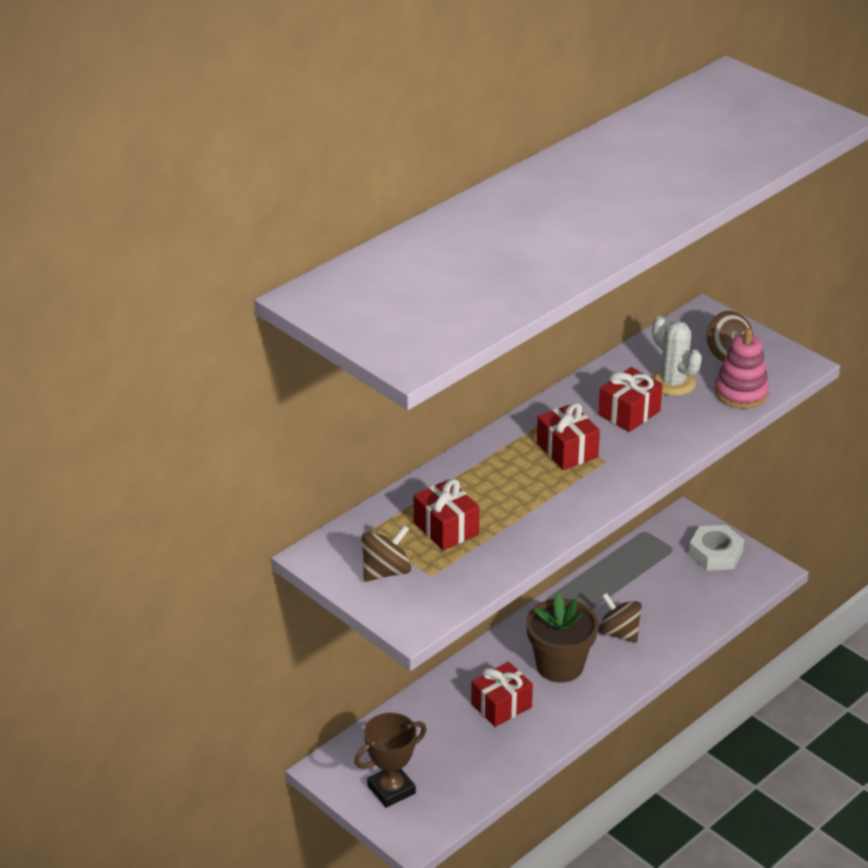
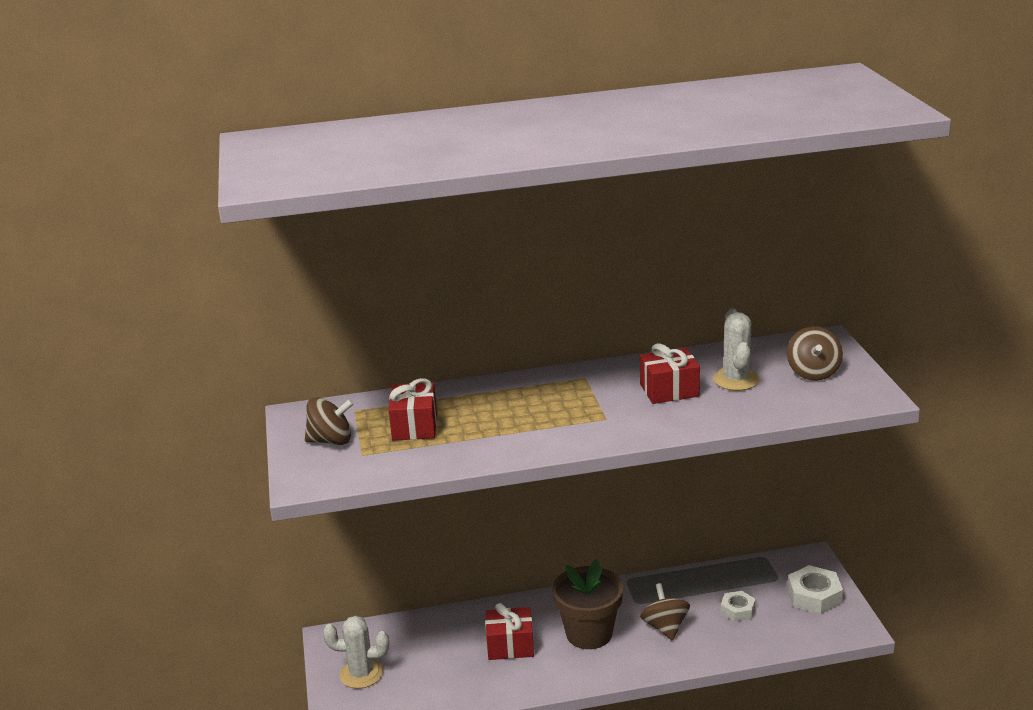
camera: 35 degrees right, 10 degrees down
(391, 789) = (361, 674): brown trophy -> white cactus
(567, 450) = (582, 402): red gift -> none
(665, 592) = (737, 610): none -> white nut
(741, 393) = (792, 403): pink stacking toy -> none

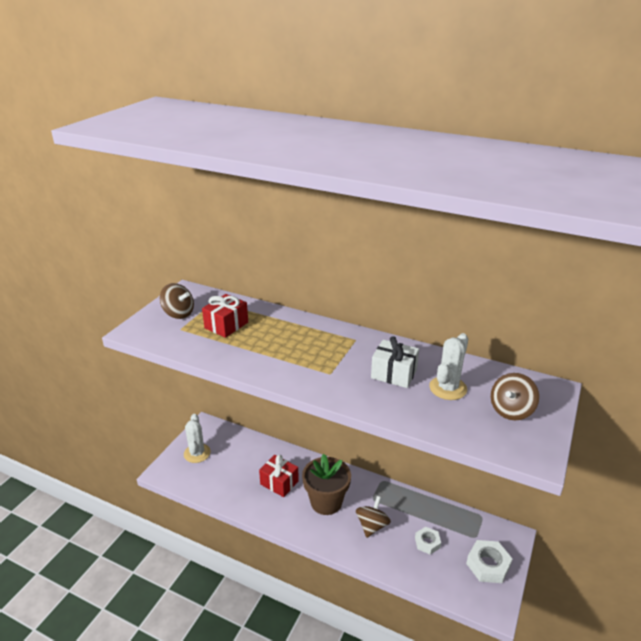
camera: 35 degrees right, 5 degrees up
(361, 674) = (197, 453): white cactus -> white cactus turned 45 degrees clockwise
(669, 390) = (394, 374): red gift -> white gift

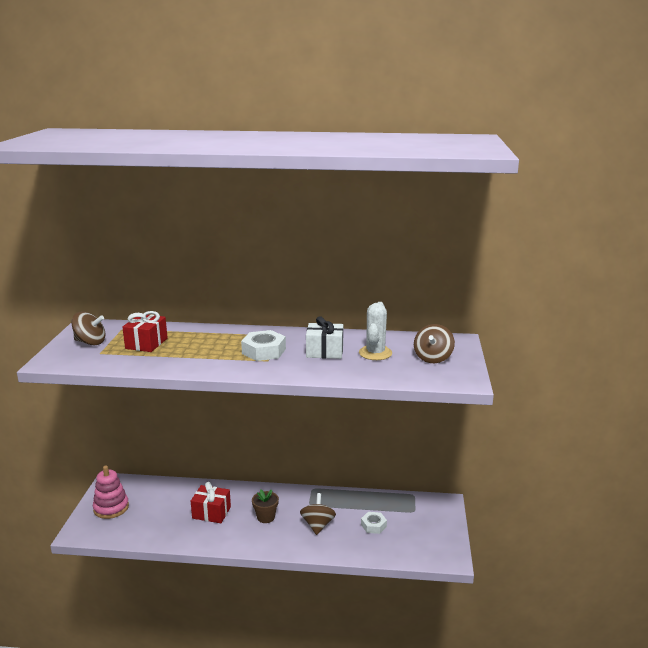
camera: 20 degrees left, 10 degrees down
(197, 453) = (111, 508): white cactus -> pink stacking toy
(326, 502) = (266, 517): brown flower pot -> brown flower pot, size x0.55
(488, 565) = (432, 528): white nut -> white nut (264, 351)

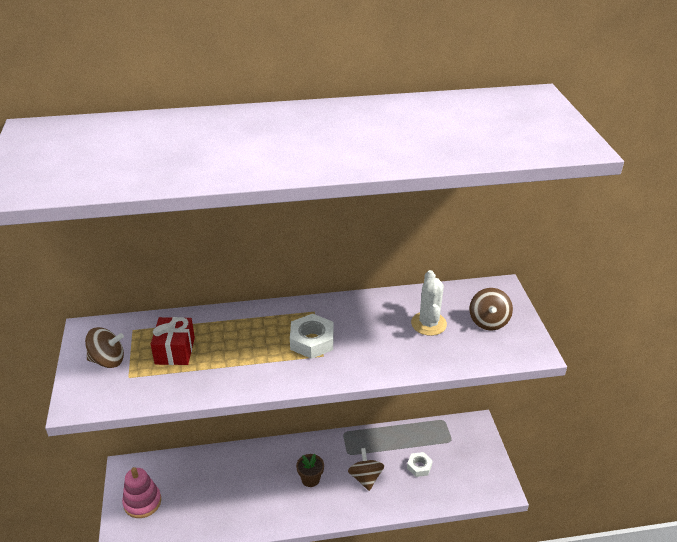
camera: 15 degrees left, 15 degrees up
(211, 513) = (252, 485): red gift -> none
(324, 352) = (376, 330): white gift -> none

